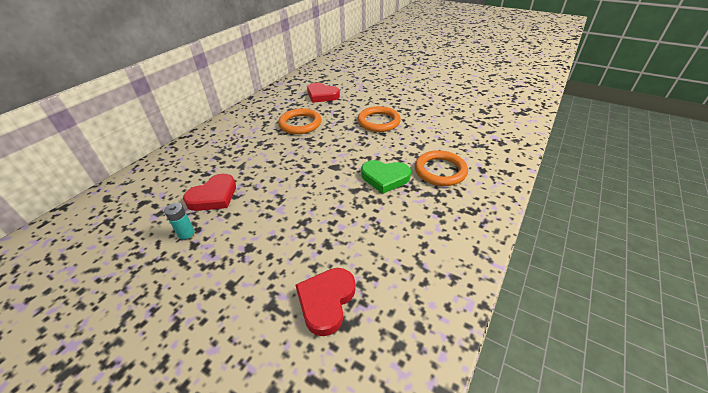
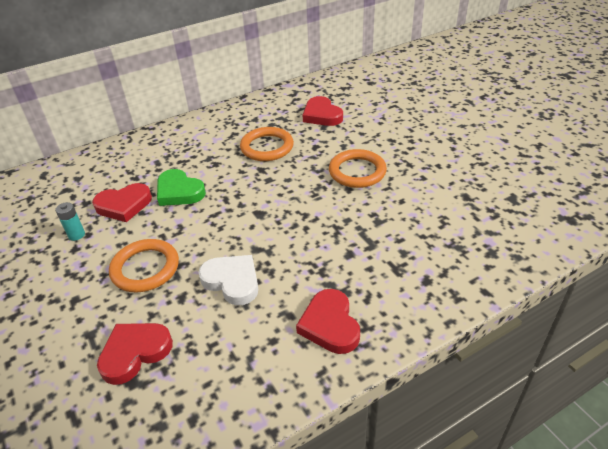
camera: 30 degrees right, 0 degrees up
(357, 217) = (232, 281): none -> white heart
(385, 178) = (300, 247): green heart -> green heart (179, 191)
(440, 171) = (371, 262): orange ring -> orange ring (145, 268)
(452, 218) = (330, 325): none -> red heart

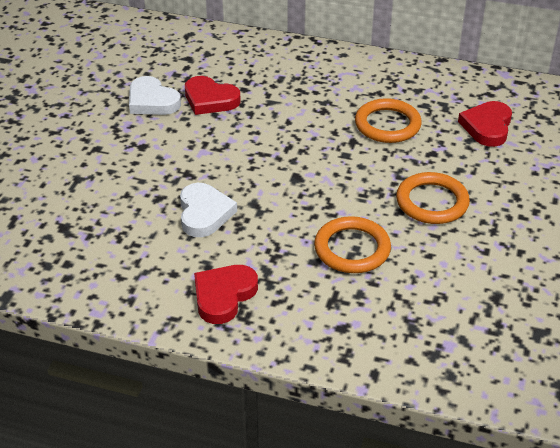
camera: 45 degrees right, 0 degrees up
(76, 235) = (152, 101): turquoise battery -> white heart
(135, 353) = (87, 211): red heart -> none
(145, 268) = (163, 159): orange ring -> orange ring (352, 249)
(179, 191) = (262, 116): green heart -> none

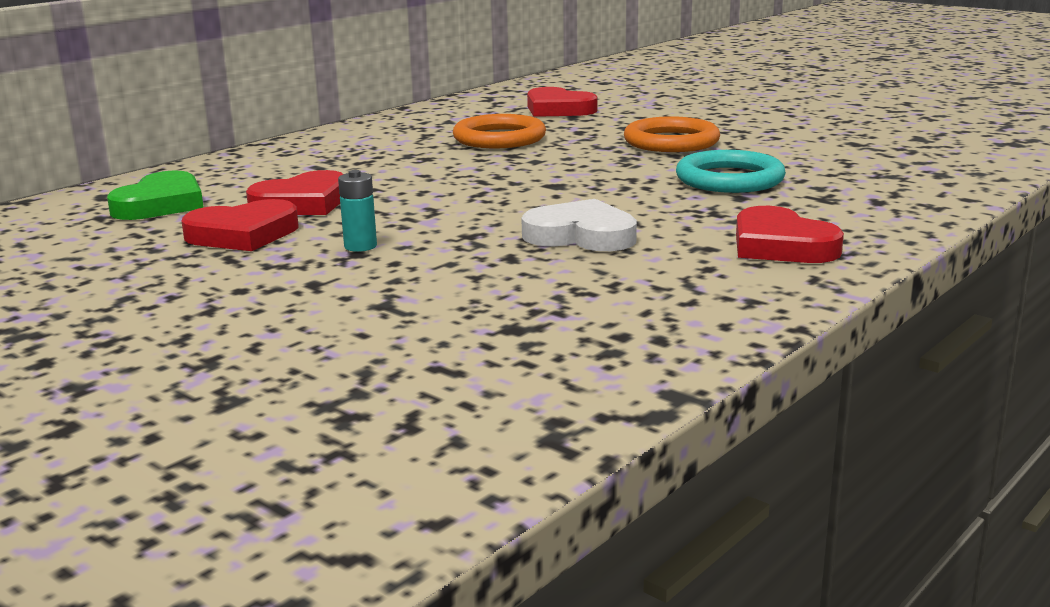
camera: 65 degrees left, 20 degrees down
(151, 144) = (360, 246): none -> turquoise battery
(152, 101) = (243, 234): white heart -> red heart
(184, 57) = (161, 204): none -> green heart
(352, 249) = (729, 179): orange ring -> turquoise ring

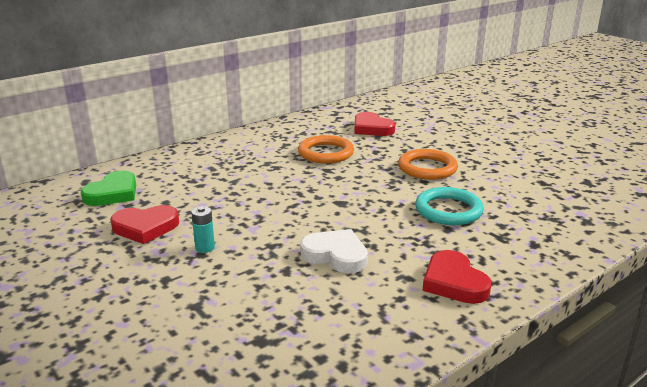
camera: 10 degrees right, 5 degrees up
(302, 203) = (189, 202): red heart -> none

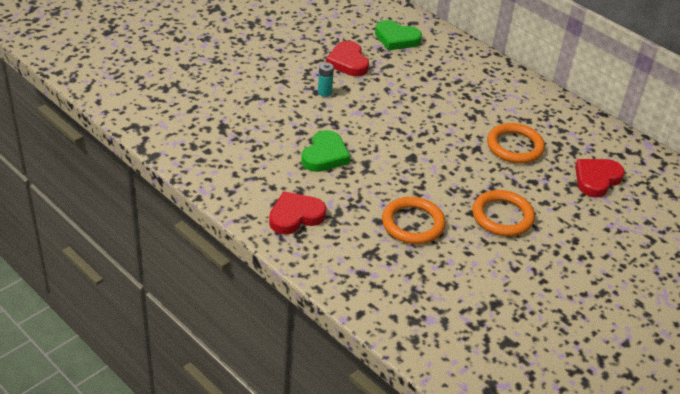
camera: 80 degrees right, 15 degrees up
(336, 255) = (325, 155): white heart -> green heart
(448, 210) = (413, 224): turquoise ring -> orange ring

